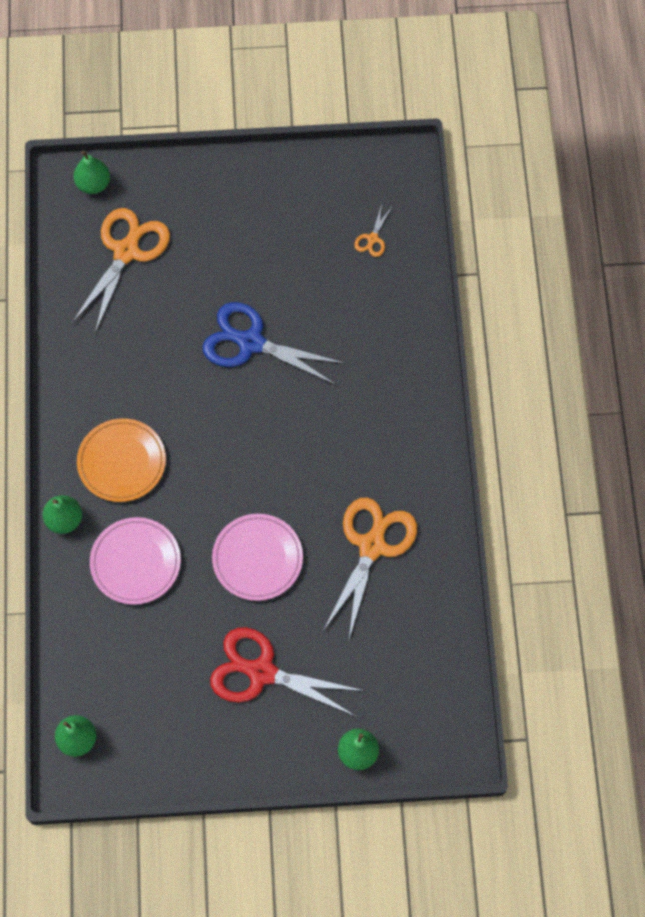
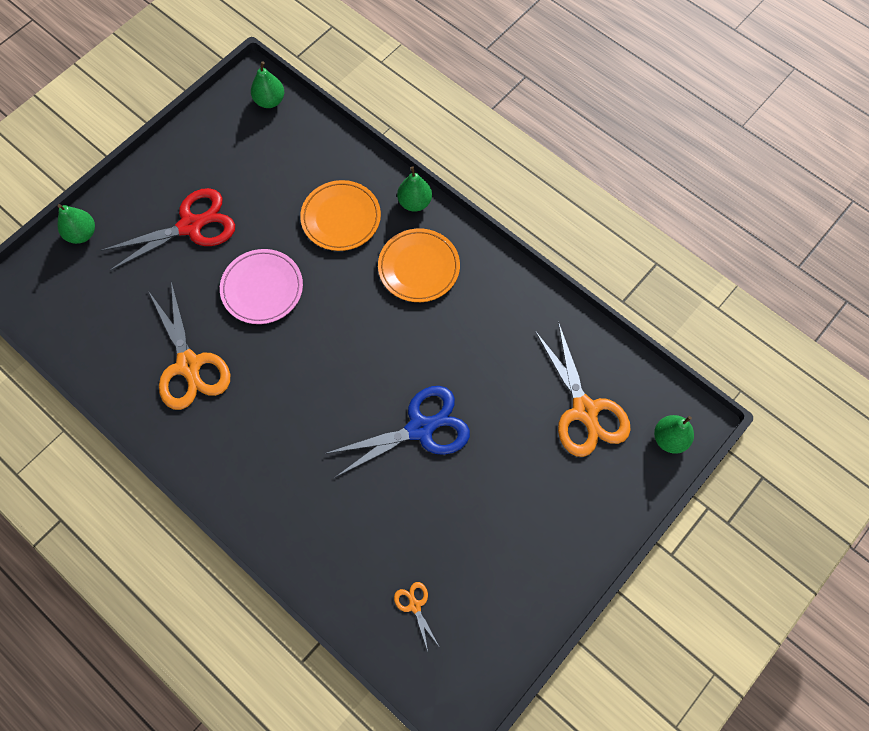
camera: 135 degrees right, 0 degrees up
(135, 562) = (341, 218): pink plate -> orange plate

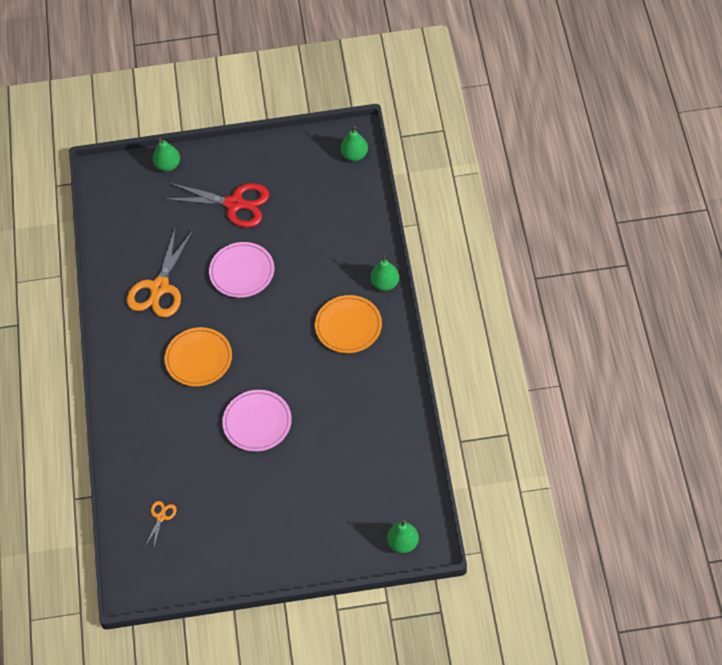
camera: 45 degrees right, 10 degrees down
(341, 218) = (329, 261): orange plate -> orange plate (199, 359)
(420, 428) = (257, 422): blue scissors -> pink plate
(584, 410) = (366, 487): orange scissors -> none

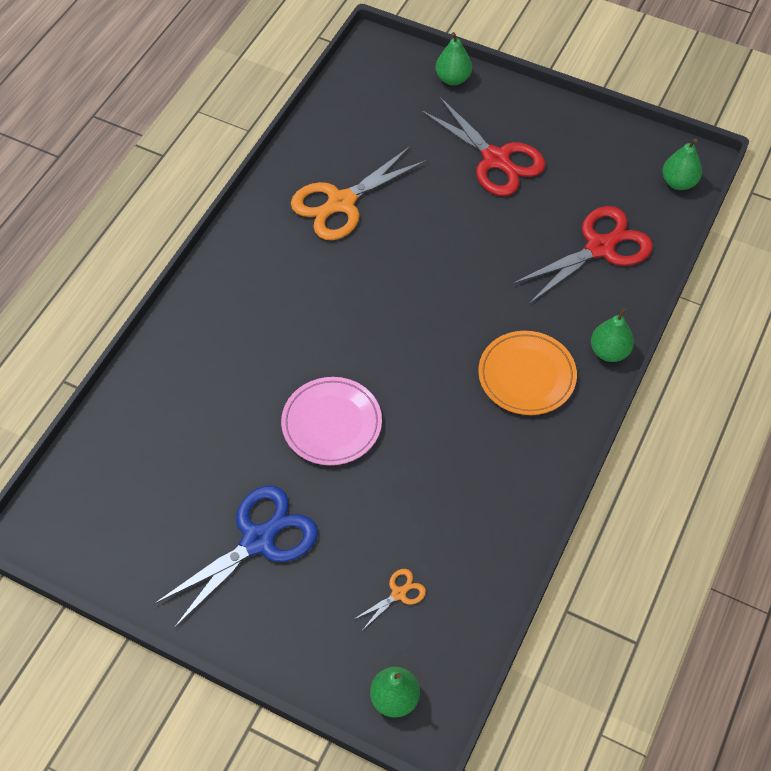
camera: 30 degrees right, 0 degrees up
(161, 517) = (135, 465): orange scissors -> orange scissors (398, 593)
(199, 359) = (322, 307): orange plate -> none
(242, 272) = (447, 239): pink plate -> none
(266, 512) = (258, 540): none -> blue scissors
(336, 224) = (600, 248): none -> red scissors

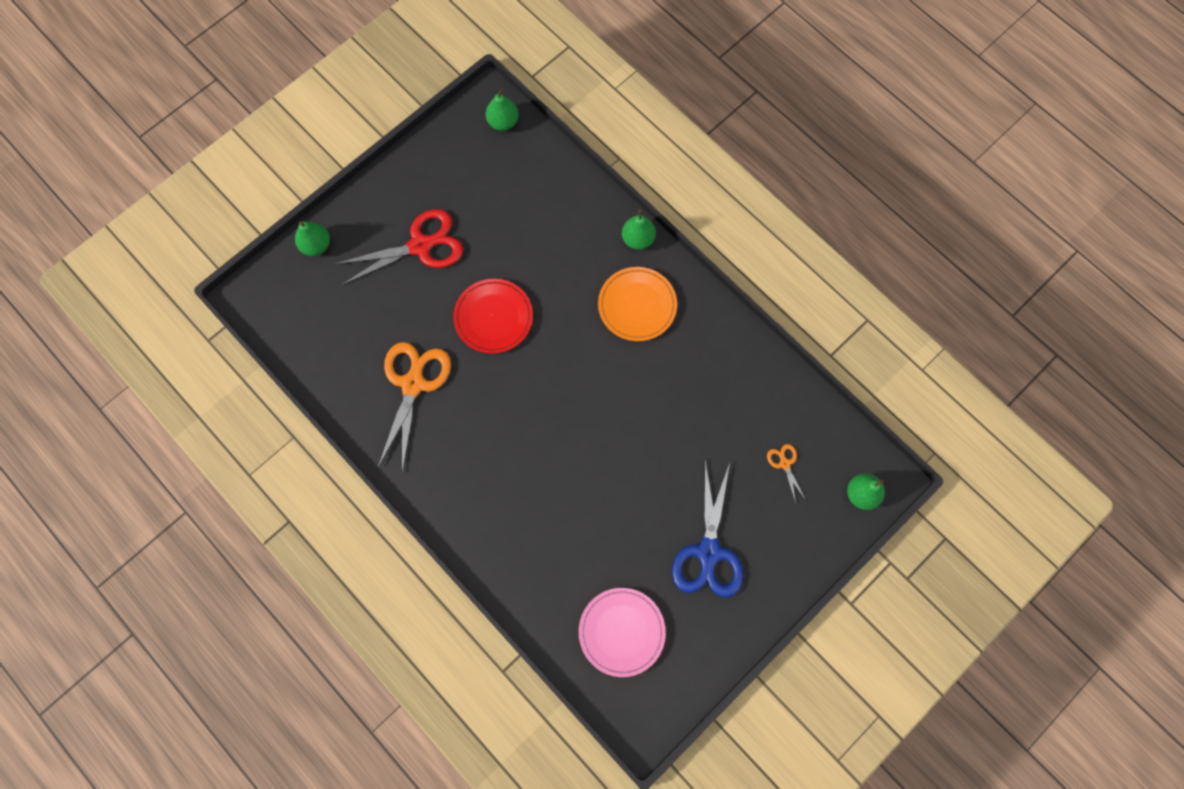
camera: 70 degrees left, 15 degrees up
(258, 540) = (709, 552): blue scissors -> blue scissors turned 150 degrees counterclockwise
(331, 423) = (627, 464): pink plate -> pink plate (621, 632)
(341, 203) = (413, 384): orange scissors -> orange scissors turned 150 degrees counterclockwise
(446, 246) = (493, 317): none -> red plate
(600, 248) = (541, 205): red scissors -> none

